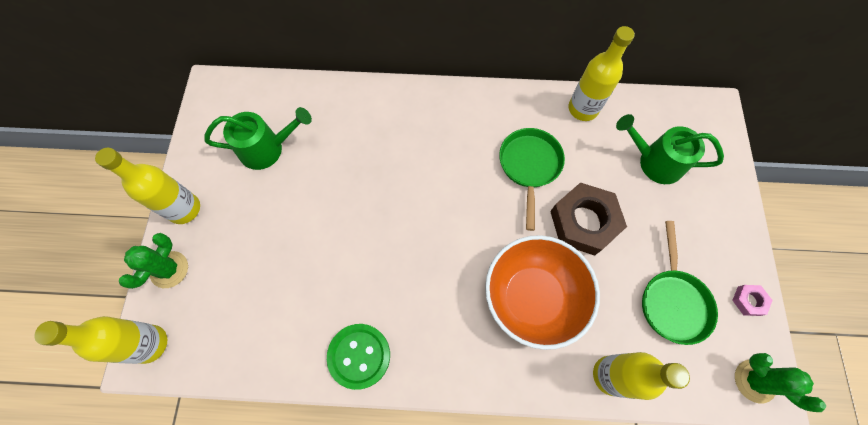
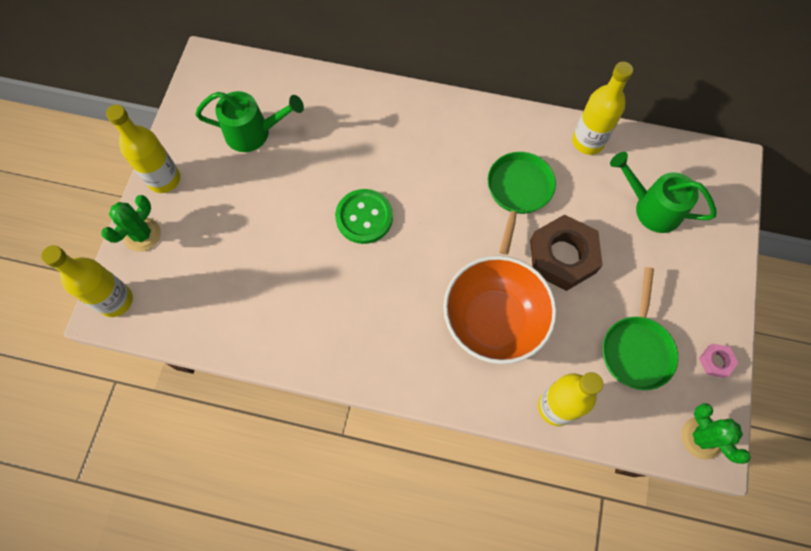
camera: 10 degrees right, 0 degrees up
(359, 356) = (312, 346): green button -> green button (364, 217)

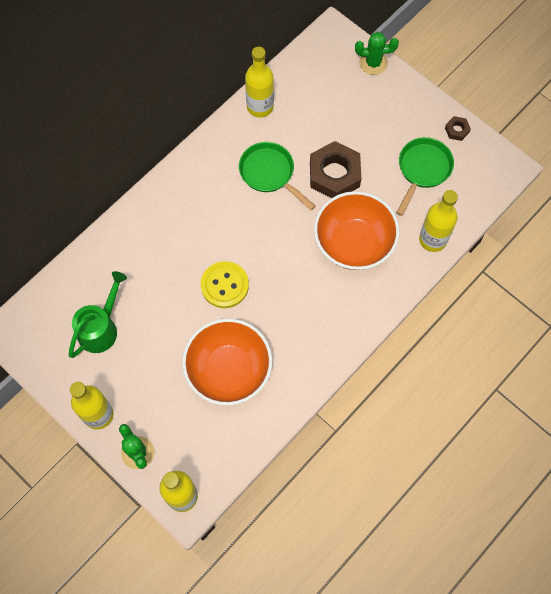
camera: 60 degrees left, 0 degrees up
(272, 272) = (229, 370): none -> orange bowl
(364, 217) = (224, 285): green button -> yellow button
(636, 349) = (423, 169): green pan -> green pan turned 105 degrees counterclockwise
(651, 208) = (333, 100): green watering can -> none
(701, 438) = (497, 169): green cactus -> green cactus (373, 63)
(716, 361) = (457, 130): pink nut -> brown nut

